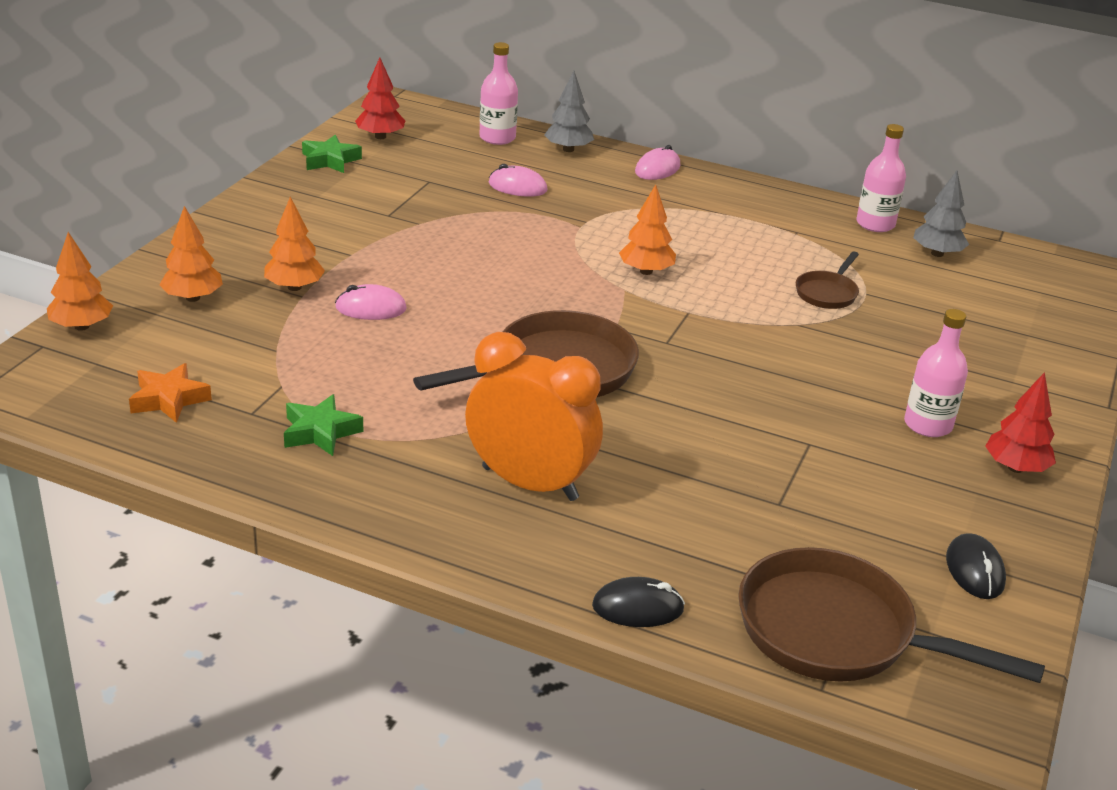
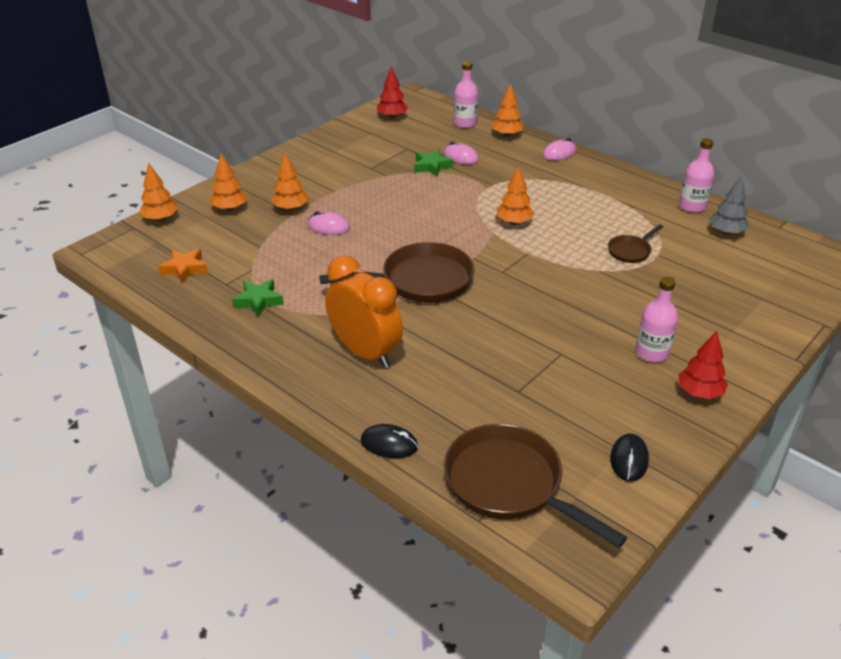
camera: 20 degrees right, 5 degrees up
(330, 160) = (354, 129): green star -> green star (431, 166)
(568, 149) = (507, 135): grey tree -> orange tree

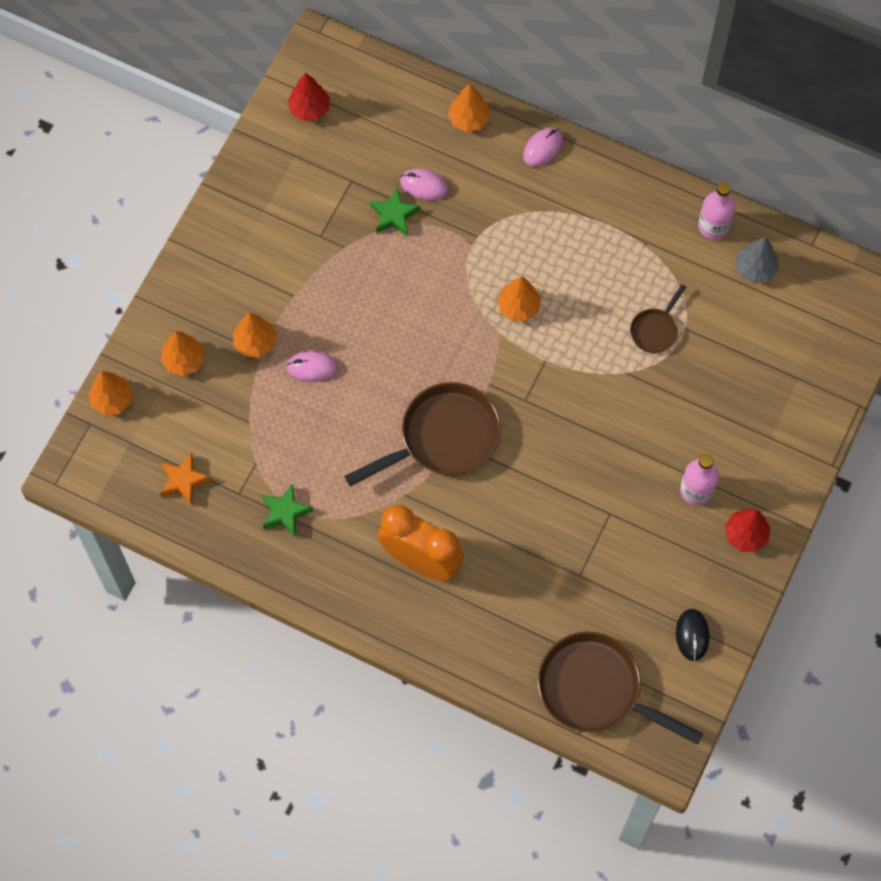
camera: 15 degrees left, 30 degrees up
(389, 444) = (480, 671): black mouse -> none
(465, 123) = (409, 103): pink bottle -> none

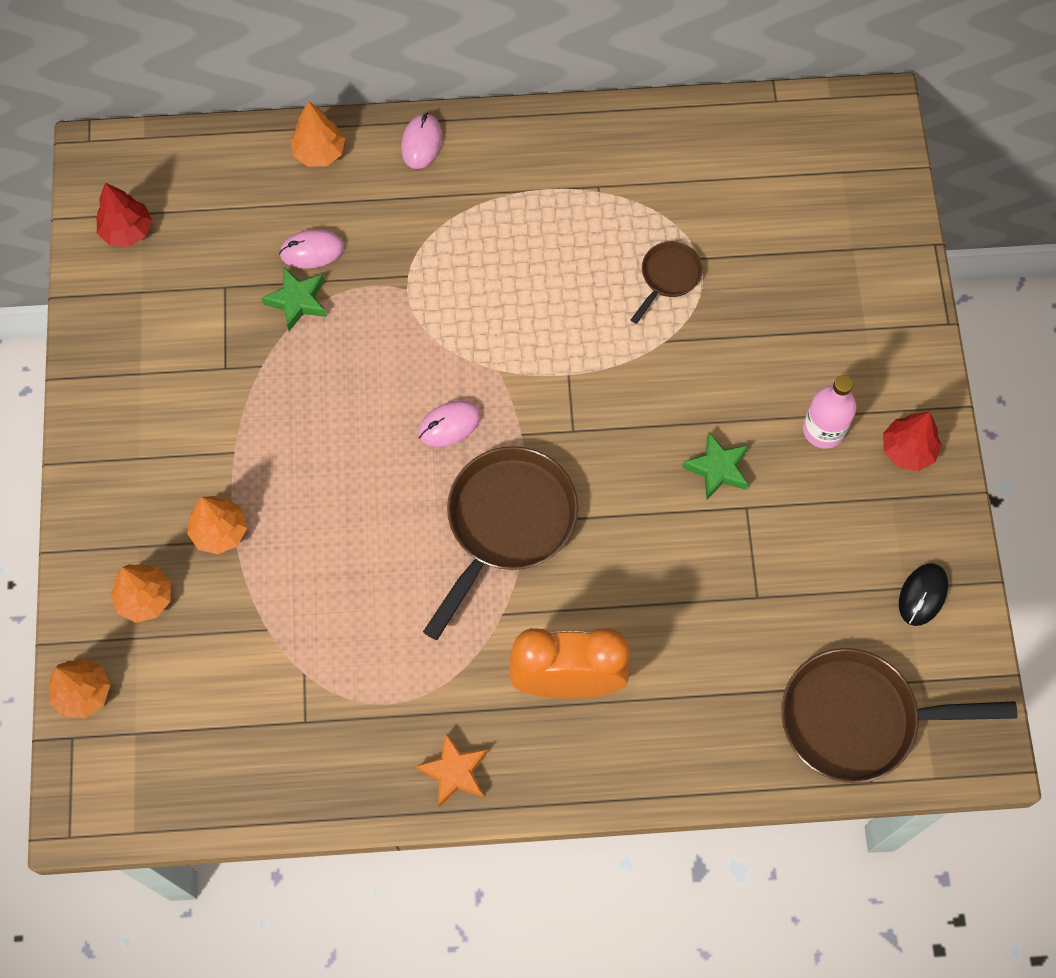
camera: 30 degrees left, 0 degrees up
(183, 481) = (228, 744): orange star -> orange star (454, 772)
(285, 512) = (374, 713): green star -> green star (717, 469)
(312, 367) = (305, 524): pink mouse -> pink mouse (449, 425)
(518, 307) = (502, 330): orange tree -> none
(655, 330) = (668, 277): brown pan -> brown pan turned 150 degrees counterclockwise
(692, 635) = (922, 595): black mouse -> black mouse turned 60 degrees clockwise
(713, 226) = (660, 133): pink bottle -> none
(755, 268) = (732, 156): grey tree -> none

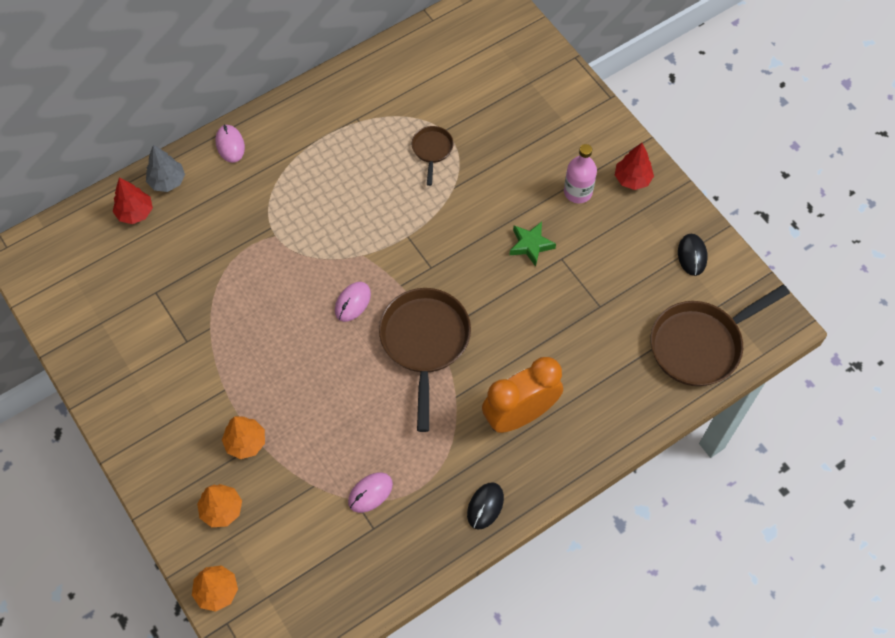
camera: 30 degrees left, 5 degrees down
(127, 231) = (67, 290): red tree -> red tree (135, 213)
(297, 301) = (209, 277): green star -> none
(312, 251) = (199, 242): pink mouse -> pink mouse (370, 493)
(319, 152) = (167, 181): orange tree -> grey tree
(454, 772) = (485, 506): orange star -> black mouse

